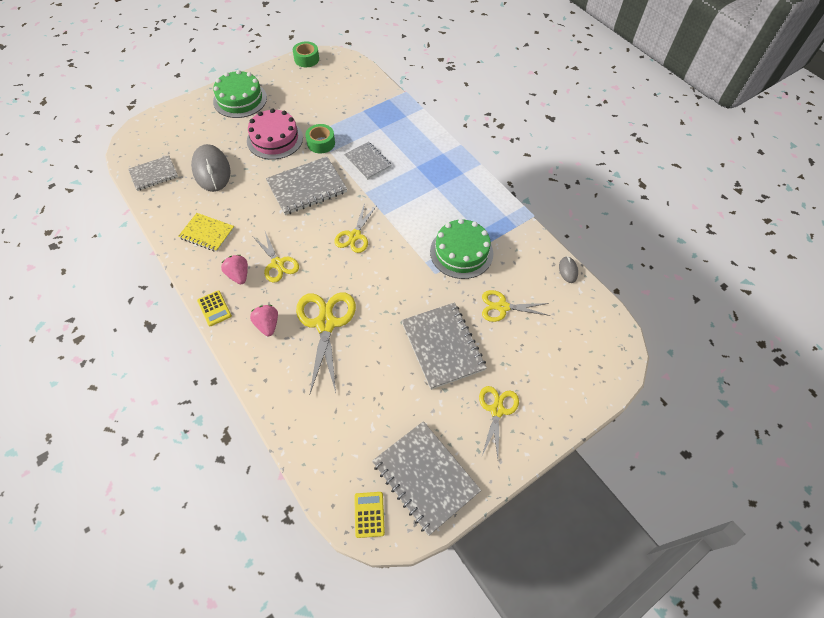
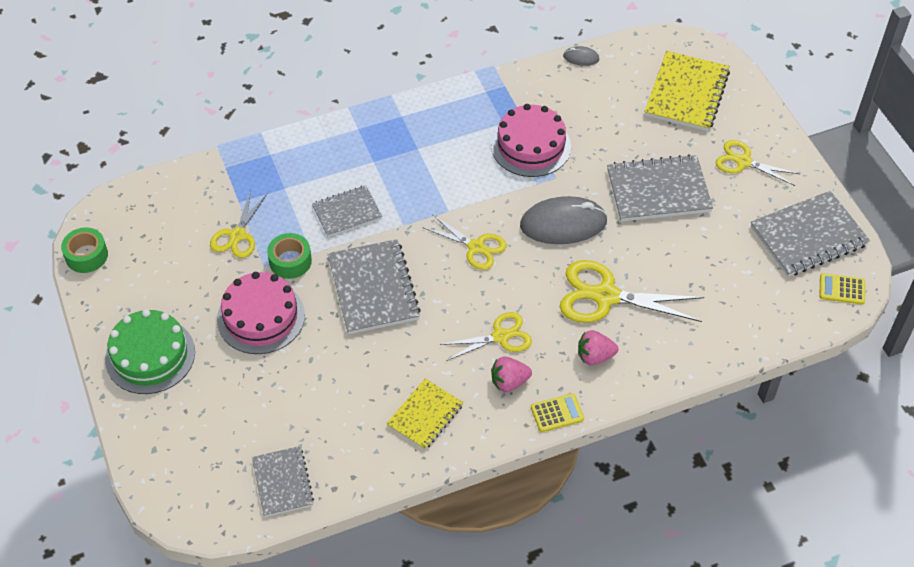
camera: 75 degrees left, 5 degrees down
(211, 170) = (300, 404): grey mouse -> grey mouse (563, 224)
(461, 252) = (531, 146): green cake -> pink cake
(502, 307) = (617, 127): yellow scissors -> yellow scissors (237, 235)
(560, 354) = (687, 93): none -> yellow notebook

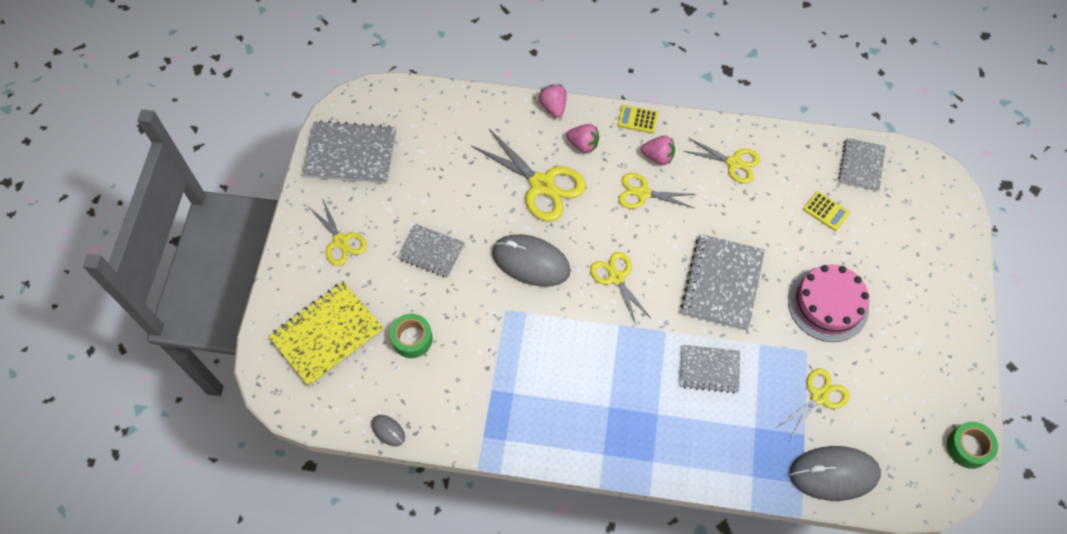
camera: 150 degrees left, 10 degrees up
(150, 355) = (934, 315): green cake -> none
(201, 185) = (833, 474): none -> grey mouse
(290, 261) = (781, 345): green tape -> green tape (412, 339)
(425, 415) = (734, 163): yellow notebook -> yellow scissors
(531, 146) = (505, 353): pink cake -> none
(655, 382) = (553, 107): none -> pink strawberry
(658, 190) = (431, 252): grey notebook -> grey notebook, size x0.62
(842, 289) = (366, 104): yellow calculator -> yellow calculator (826, 211)

